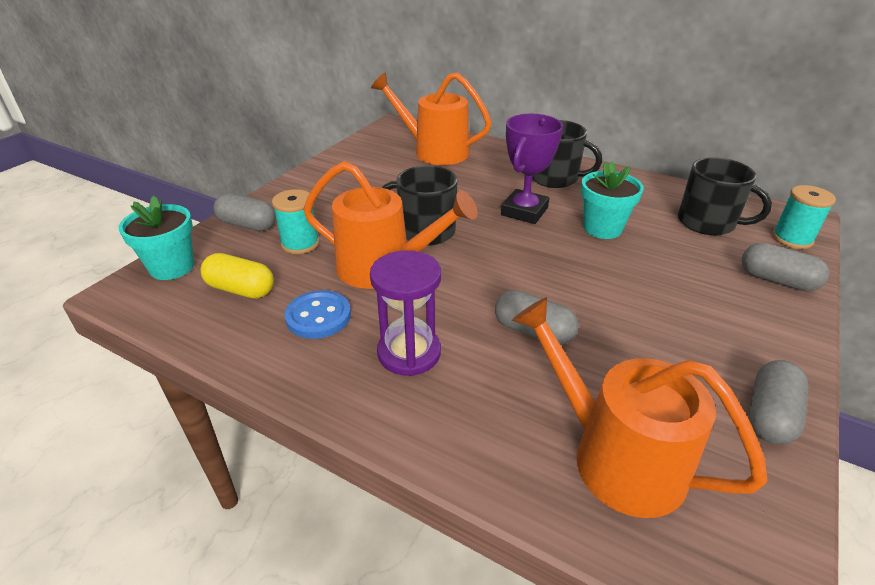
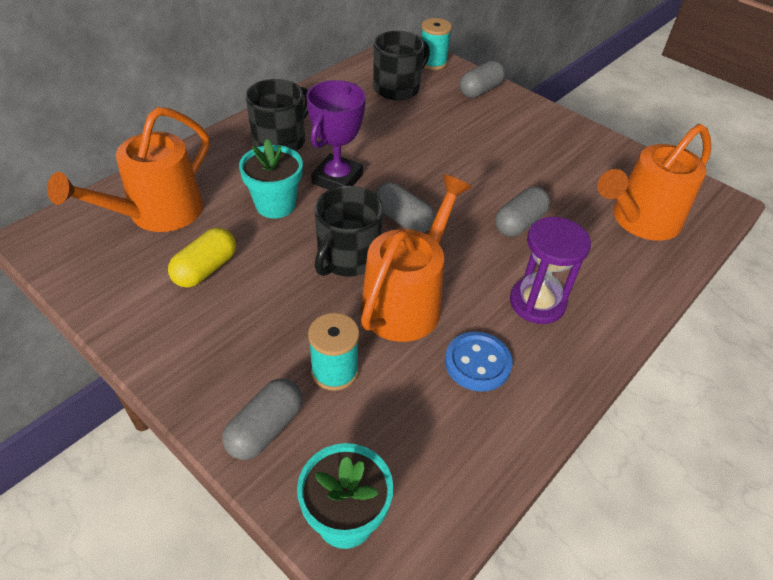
camera: 80 degrees left, 10 degrees up
(241, 289) = (415, 434): yellow capsule -> yellow capsule (206, 269)
(524, 211) = (337, 179): purple trophy -> purple trophy turned 75 degrees clockwise
(602, 228) = (386, 142): turquoise flower pot -> turquoise flower pot (275, 205)
(769, 415) = (606, 148): grey capsule -> grey capsule (403, 220)

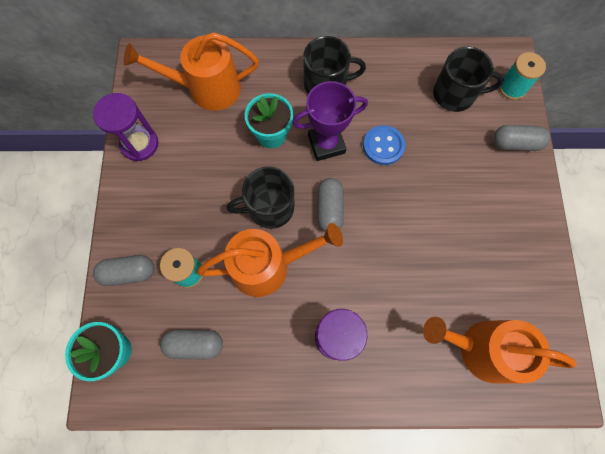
camera: 50 degrees right, 25 degrees up
(130, 307) = (139, 144): none -> purple hourglass
(206, 269) = (193, 150): yellow capsule -> none
(477, 363) = (258, 338): blue button -> blue button (383, 146)
(519, 223) = (397, 275): grey capsule -> grey capsule (195, 344)

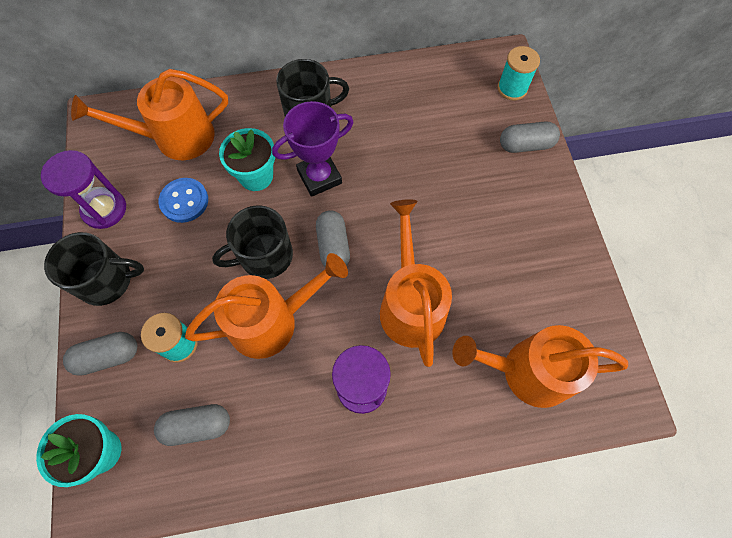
camera: 10 degrees left, 5 degrees down
(383, 146) = (383, 169): blue button -> blue button (184, 201)
(388, 271) = (410, 304): none -> orange watering can
(455, 94) = (452, 103): black mug -> black mug (107, 280)

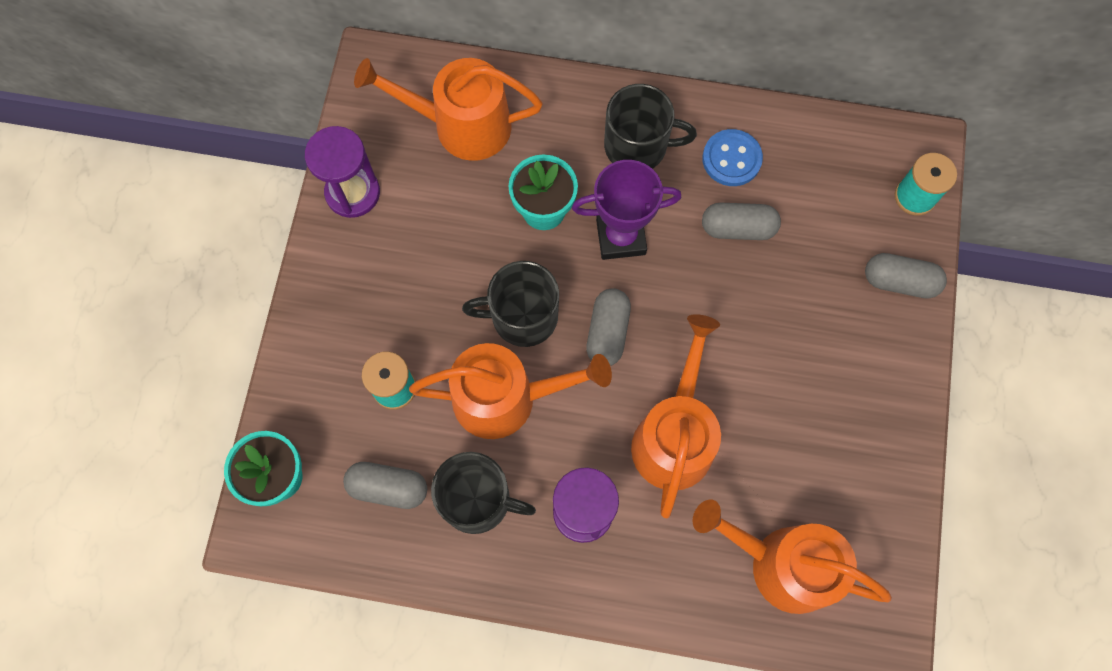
camera: 20 degrees right, 5 degrees up
(107, 280) = (333, 283): black mug -> black mug (477, 500)
(108, 356) = (313, 374): grey capsule -> grey capsule (738, 228)
(184, 201) = (448, 214): blue button -> blue button (731, 159)

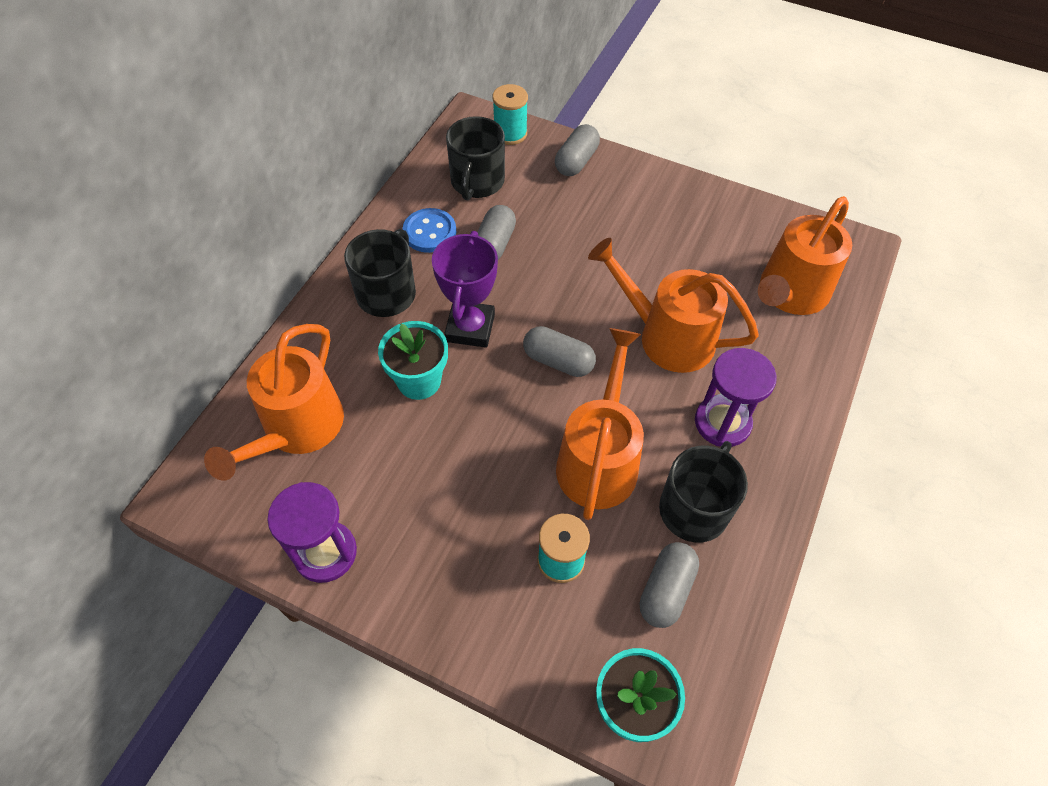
camera: 75 degrees left, 15 degrees down
(522, 316) = (520, 425): black mug -> black mug (477, 182)

